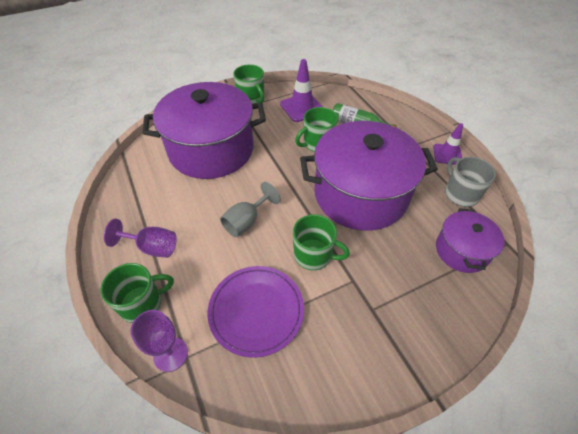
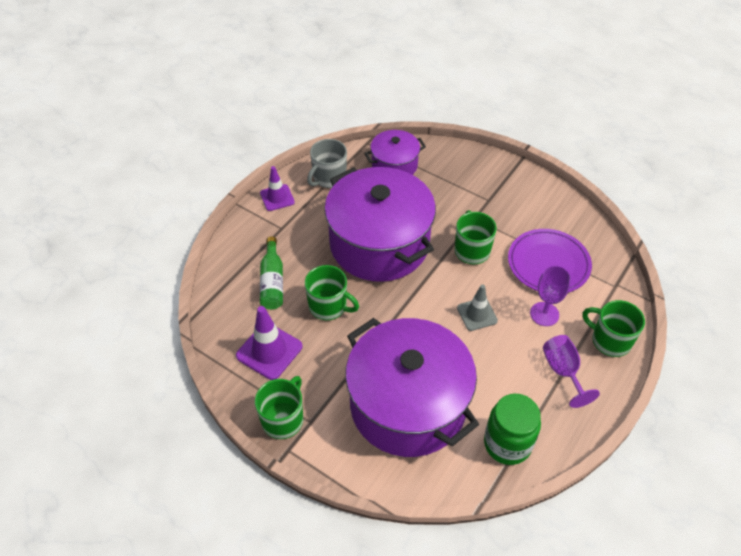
camera: 120 degrees left, 0 degrees up
(140, 183) = (507, 444): none -> green jar
(170, 354) = (622, 296): purple goblet -> purple goblet (544, 314)
(246, 221) = (477, 314): grey goblet -> grey traffic cone

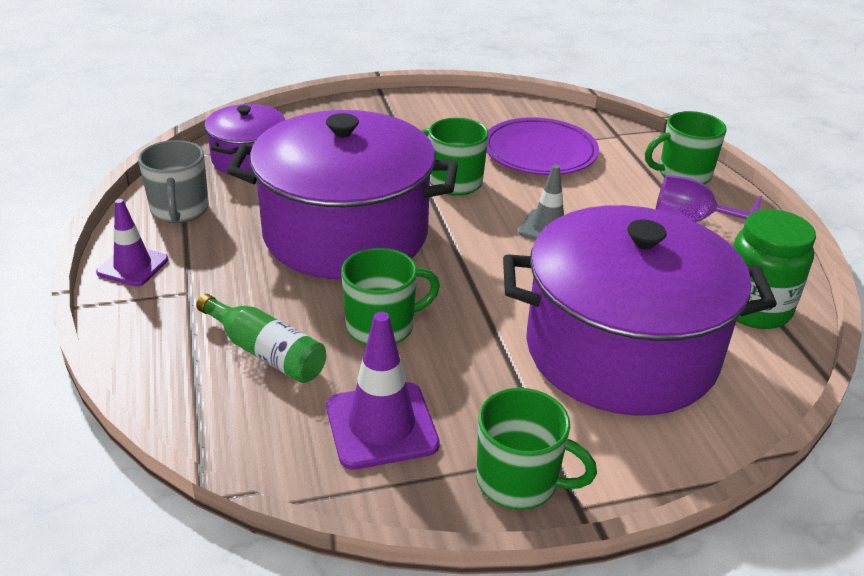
camera: 50 degrees left, 15 degrees down
(283, 419) = (519, 481): green mug -> green mug turned 135 degrees clockwise
(544, 314) = (602, 189): purple goblet -> none

